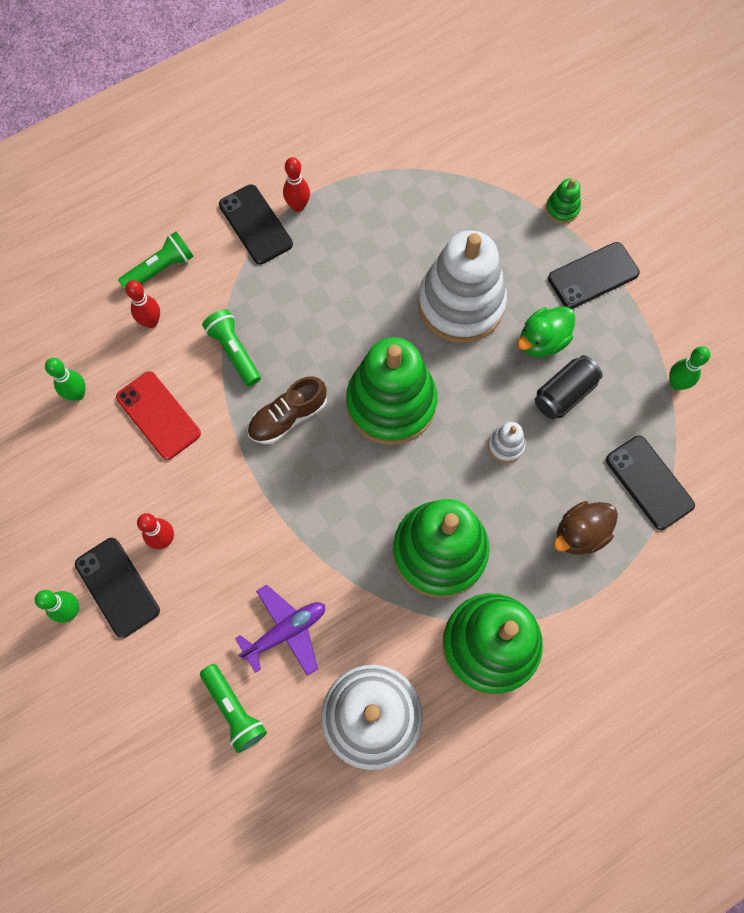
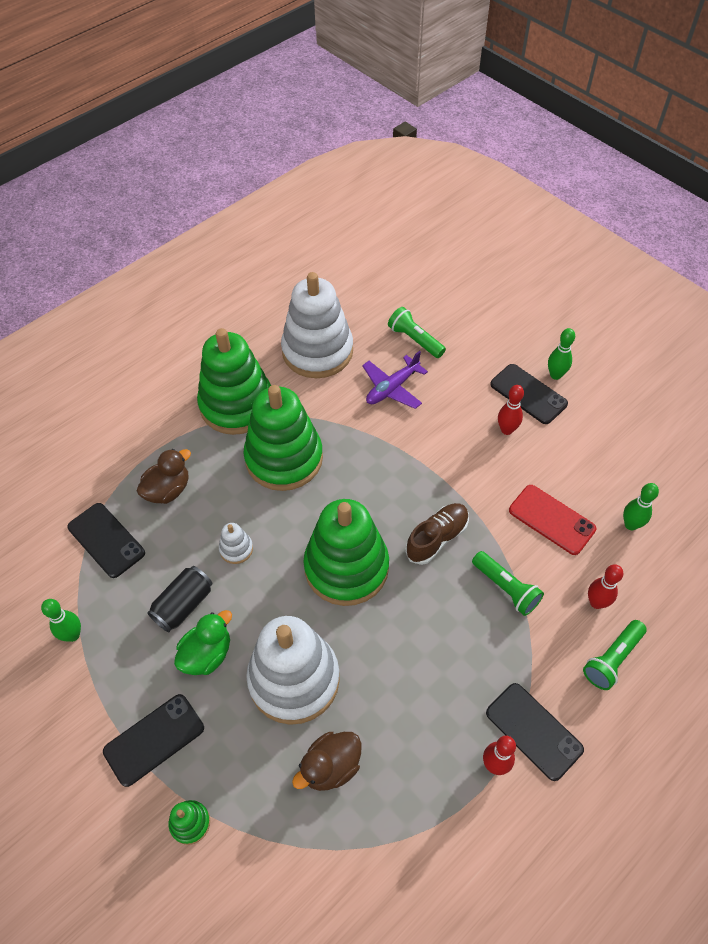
camera: 170 degrees right, 15 degrees down
(439, 228) = (330, 767): none -> brown duck

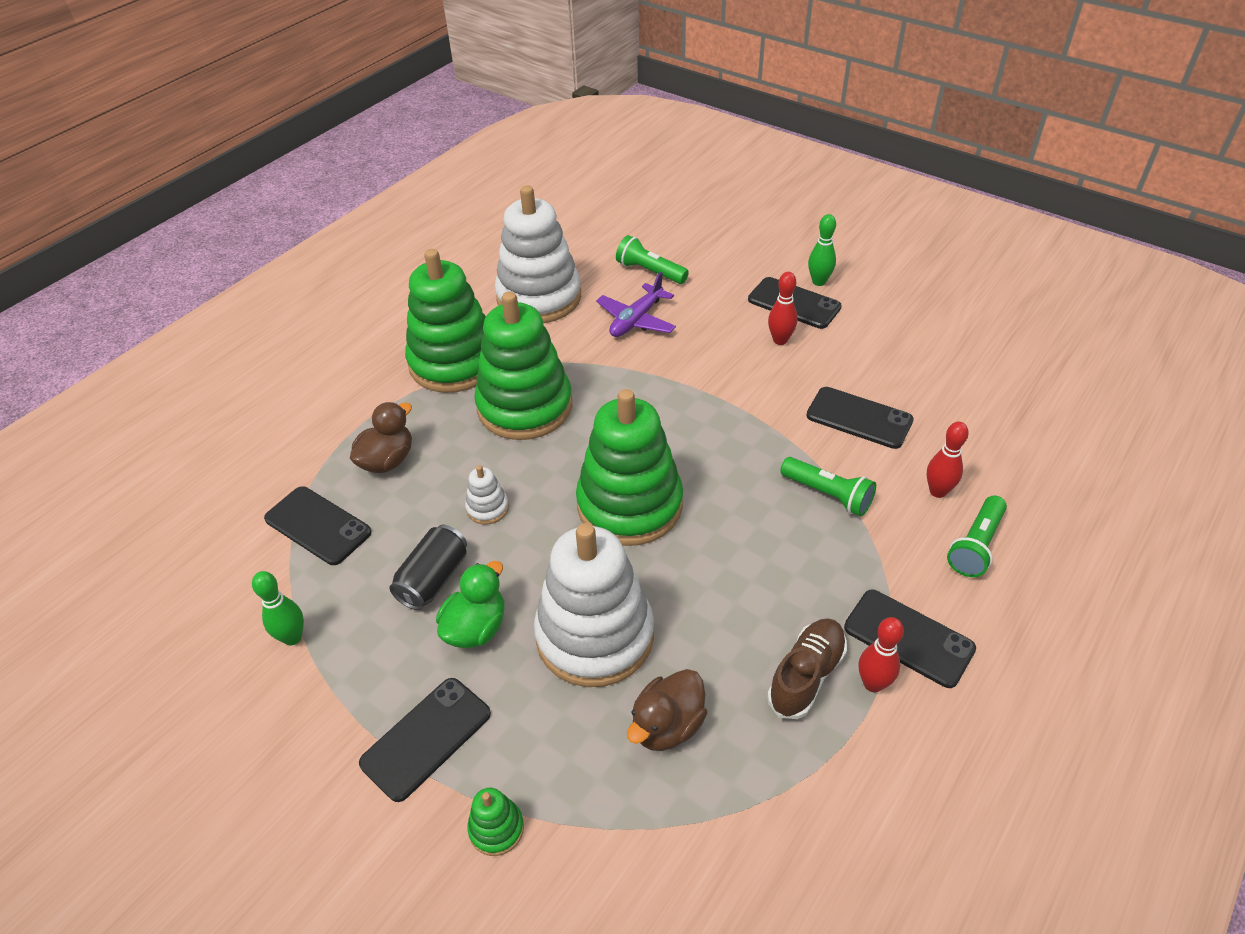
camera: 10 degrees left, 10 degrees down
(437, 538) = (731, 458): brown shoe -> brown shoe (806, 676)
(551, 520) = (859, 418): red phone -> black phone
(630, 524) = (950, 409): green bowling pin -> none

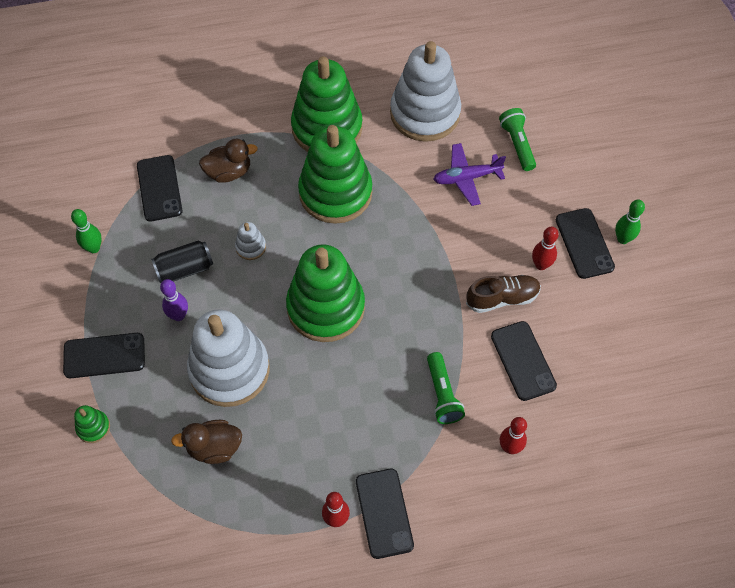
camera: 40 degrees right, 15 degrees up
(476, 628) = (178, 315): green duck -> purple bowling pin
(806, 676) = (308, 484): brown shoe -> brown shoe (502, 298)
(976, 546) = (488, 498): green flashlight -> none

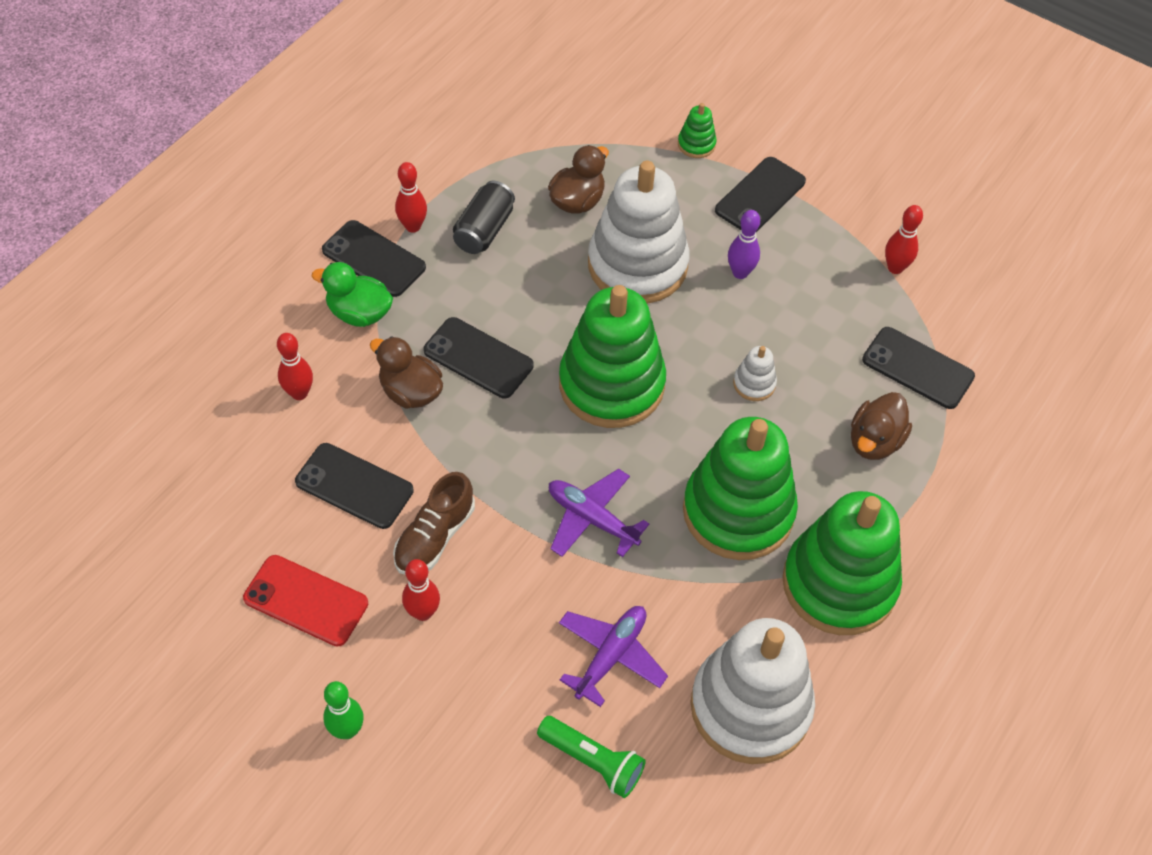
camera: 135 degrees right, 5 degrees down
(94, 248) = (895, 268): green bowling pin -> red bowling pin
(185, 269) = (788, 314): black can -> black can (484, 230)
(411, 245) = (592, 519): none -> purple plane
(428, 477) = (359, 313): none -> green duck
(443, 394) = (410, 392): green flashlight -> brown duck
(584, 243) = (392, 683): black phone -> black phone (478, 358)
(598, 316) = (306, 600): none -> red phone

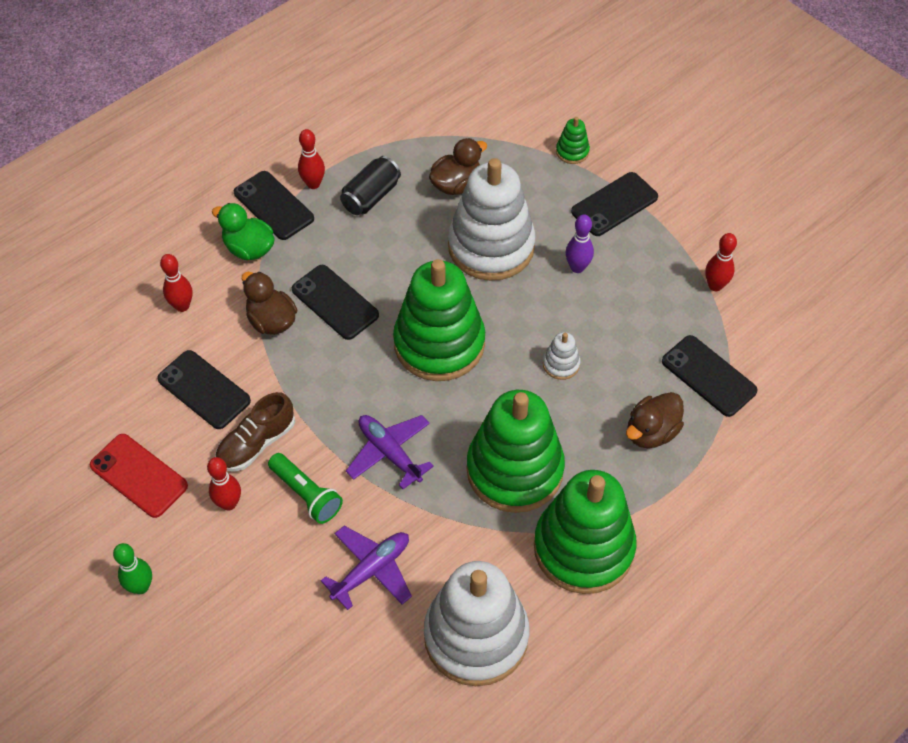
camera: 15 degrees right, 0 degrees up
(593, 761) = (331, 653): green flashlight -> green flashlight (306, 494)

